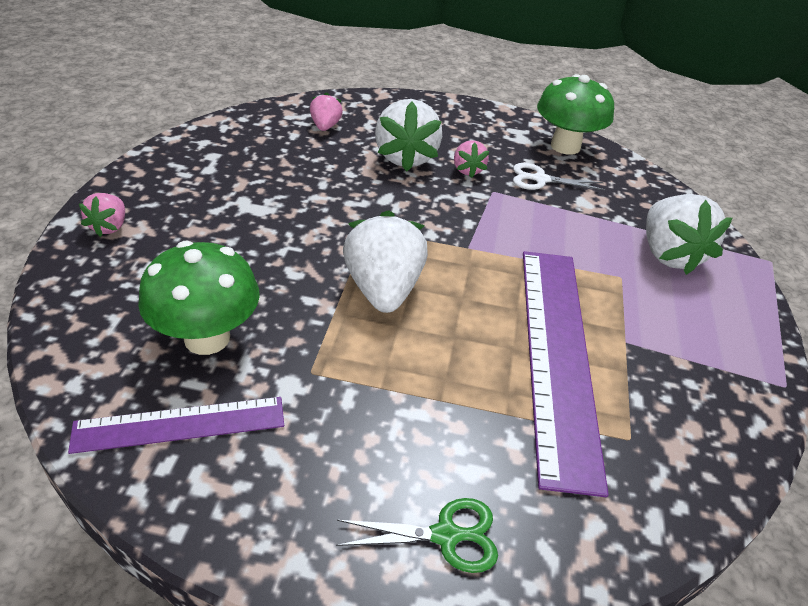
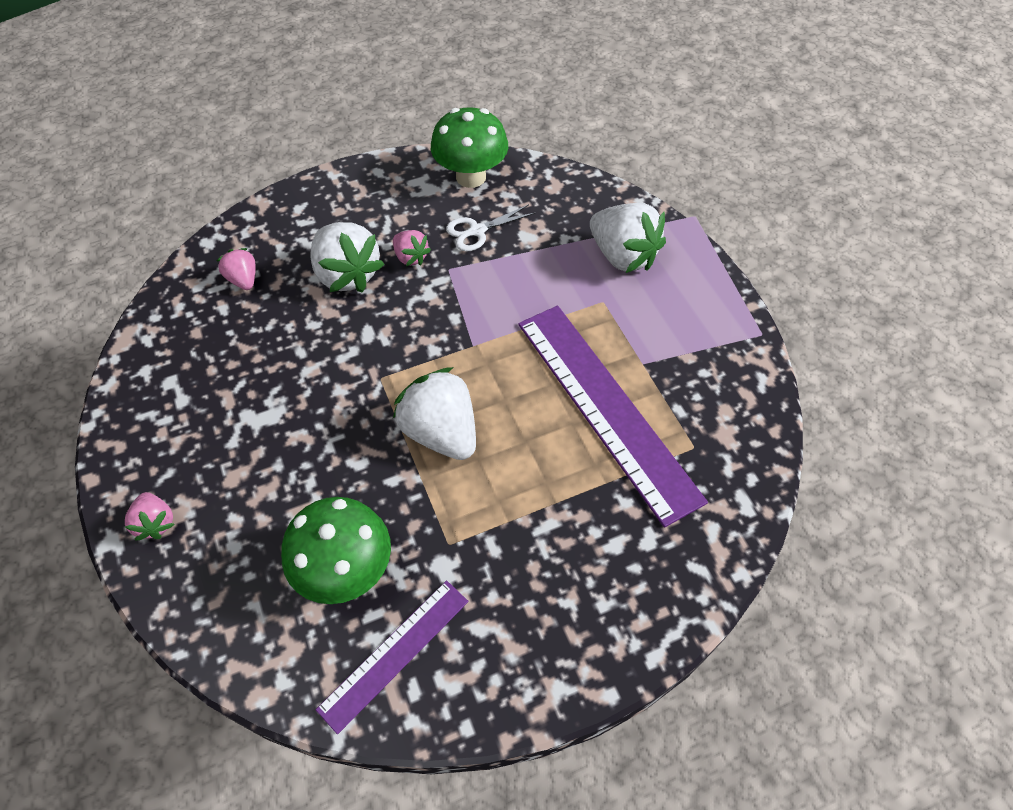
camera: 30 degrees left, 15 degrees up
(445, 535) = (632, 602): green scissors -> none

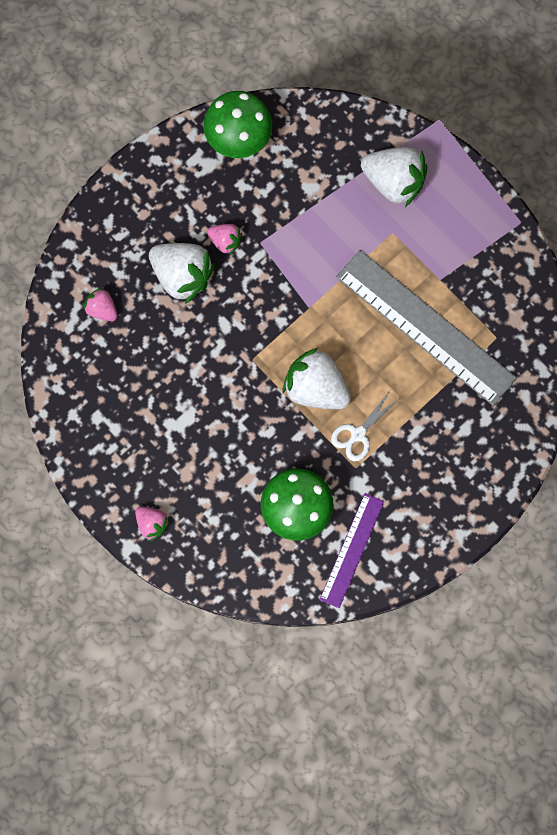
camera: 20 degrees left, 20 degrees up
(477, 231) = (268, 196): white scissors -> white scissors (358, 434)
(605, 408) = (425, 327): purple ruler -> grey ruler

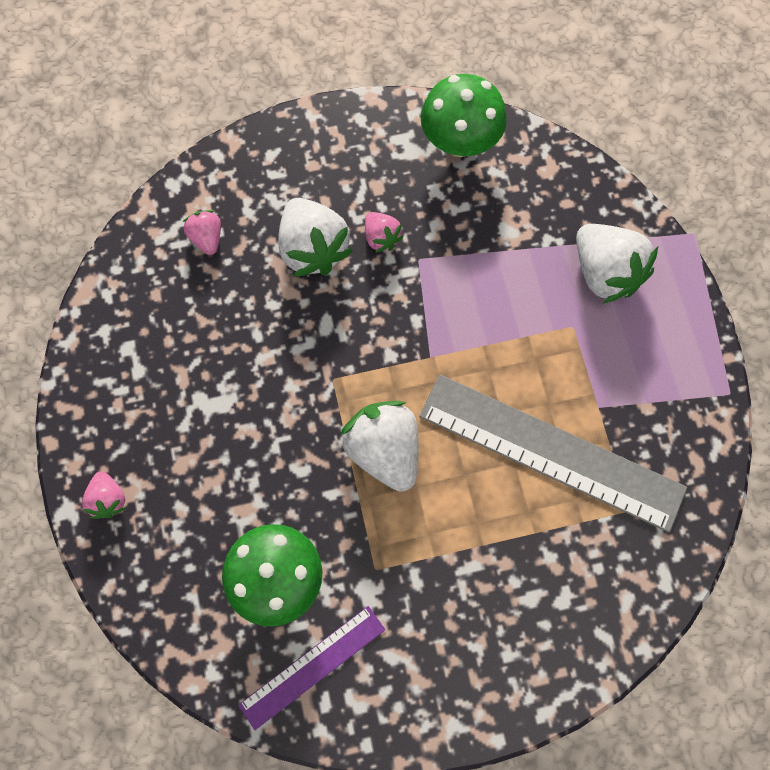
camera: 30 degrees right, 5 degrees down
(358, 434) = (401, 531): white scissors -> none
(425, 327) = (551, 452): grey ruler -> grey ruler turned 45 degrees counterclockwise

